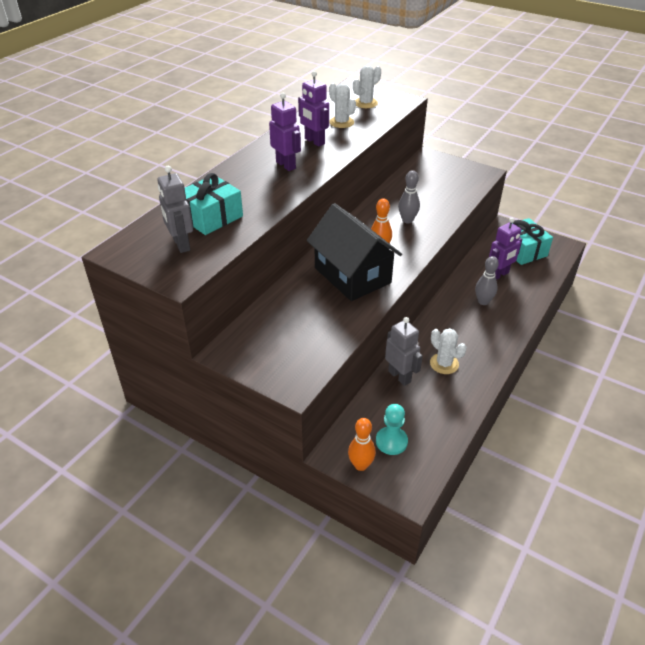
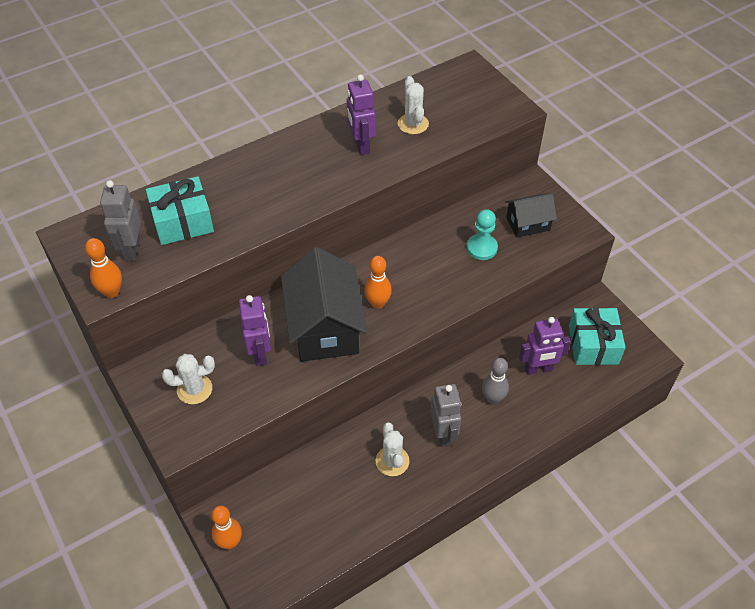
camera: 25 degrees right, 10 degrees up
(186, 275) = (112, 292): none -> orange bowling pin
(286, 165) = (306, 172): purple robot -> purple robot (260, 353)
(365, 103) = (463, 100): white cactus -> white cactus (194, 389)
(391, 441) = (276, 529): turquoise pawn -> turquoise pawn (481, 248)
(399, 376) = (335, 457): grey robot -> grey robot (443, 434)
(407, 220) = (437, 272): grey bowling pin -> none
(445, 178) = (528, 224): none -> black house

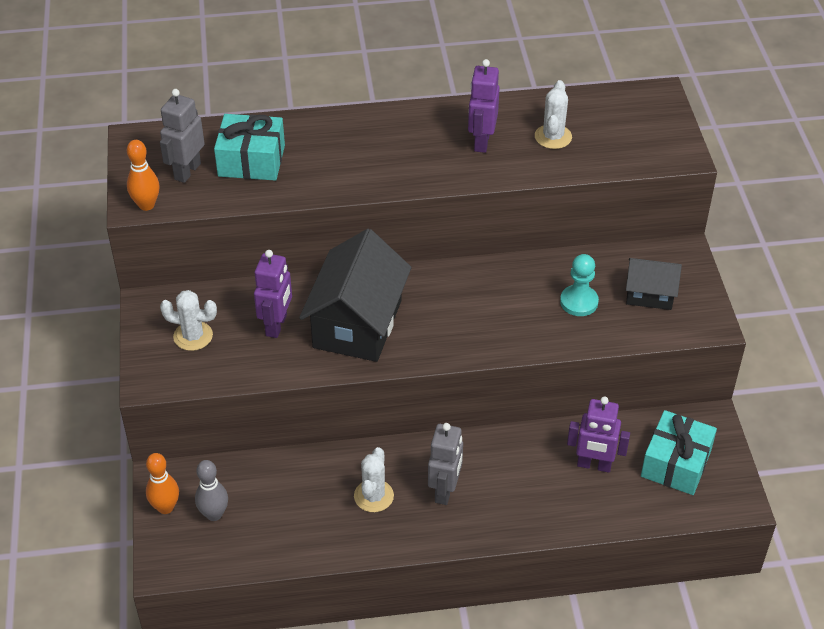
camera: 25 degrees right, 5 degrees down
(377, 303) = (427, 319): orange bowling pin -> none
(493, 398) = (522, 476): grey bowling pin -> grey bowling pin (214, 514)

